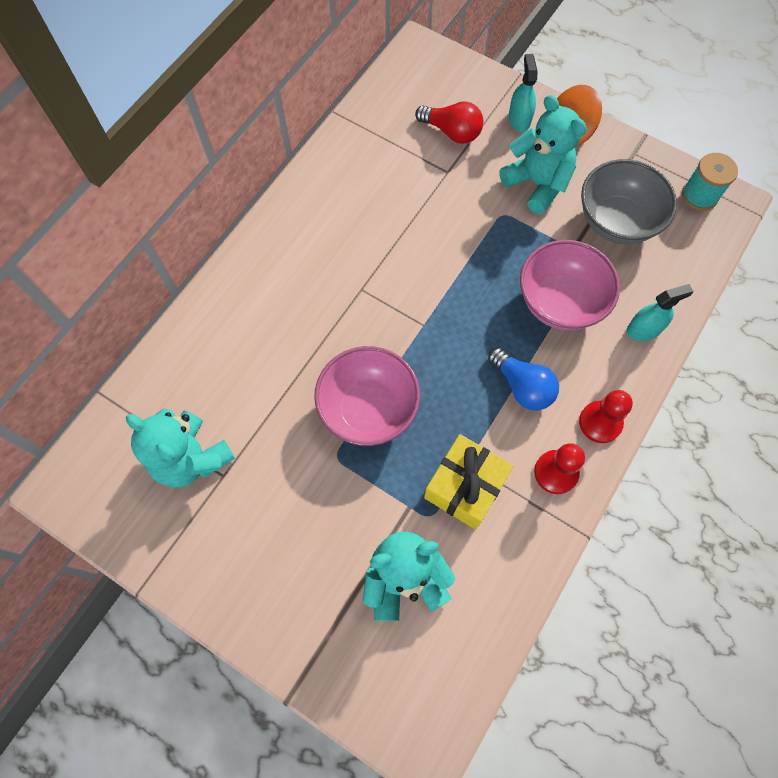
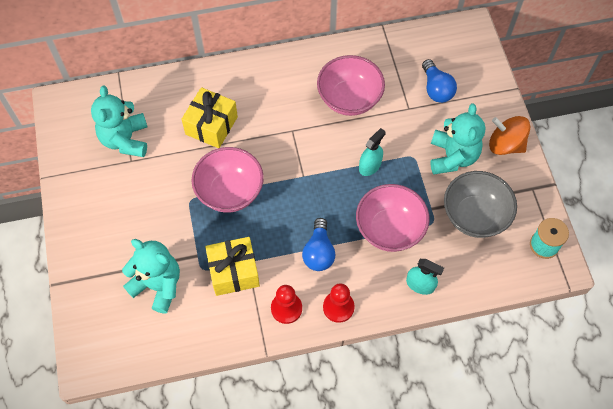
camera: 45 degrees right, 5 degrees down
(271, 358) = (211, 125): none -> yellow gift
(382, 209) = (349, 99): none -> pink bowl
(452, 132) = (436, 89): red light bulb -> blue light bulb
(519, 119) = (484, 113): turquoise spray bottle -> turquoise spray bottle (370, 166)

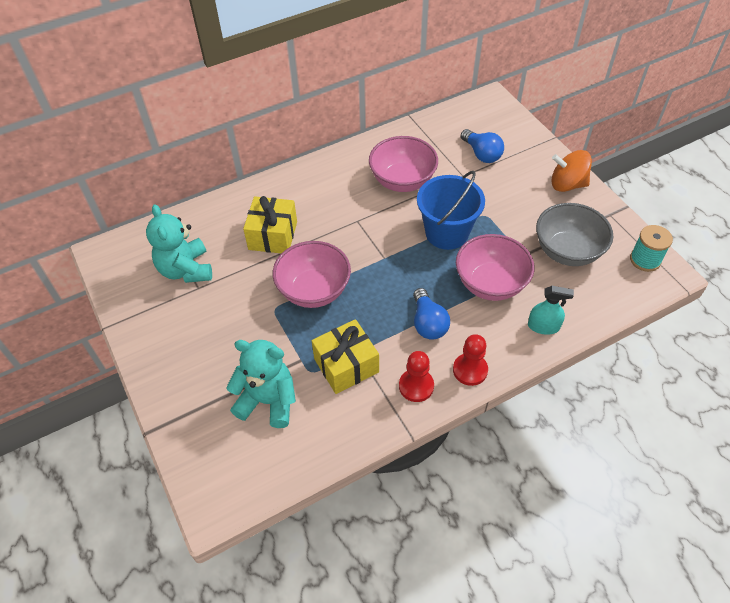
camera: 15 degrees left, 10 degrees down
(370, 166) = (447, 233): turquoise spray bottle -> blue bucket
(452, 157) = (522, 206): turquoise teddy bear -> none

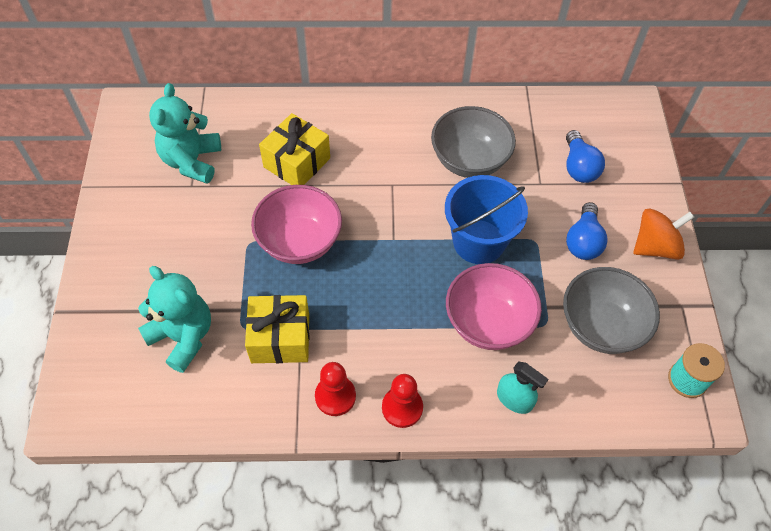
camera: 25 degrees right, 5 degrees up
(402, 181) = (469, 160): pink bowl -> grey bowl
(428, 323) = (392, 334): blue light bulb -> blue light bulb (583, 241)
(567, 184) = (655, 246): orange spinning top -> orange spinning top turned 120 degrees clockwise

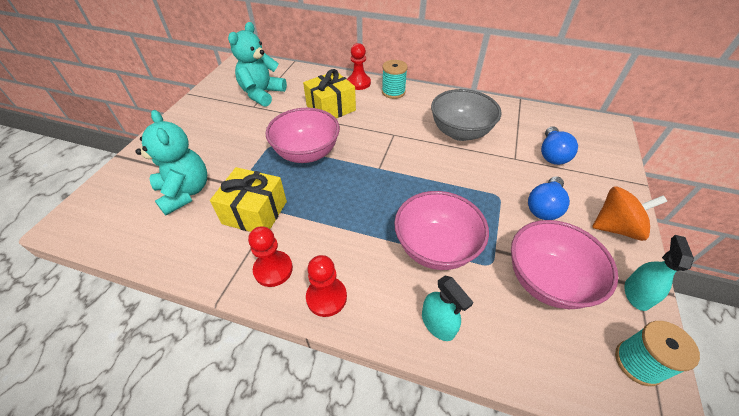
camera: 20 degrees right, 10 degrees down
(314, 108) = (359, 83): none -> red pawn
(366, 114) = (393, 92): none -> turquoise spool
(478, 242) = (448, 185): blue bucket -> none
(601, 326) = (546, 281): grey bowl -> pink bowl
(681, 315) = (637, 294): none -> turquoise spray bottle

